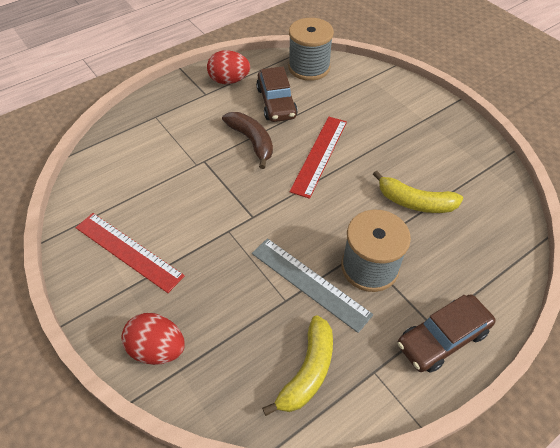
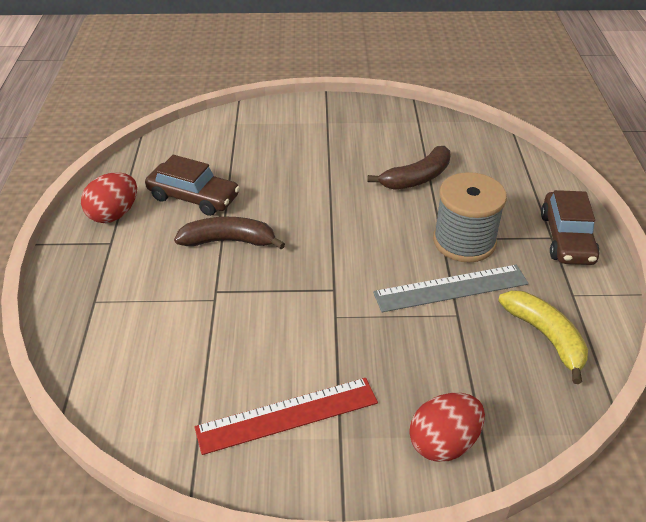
camera: 55 degrees left, 10 degrees down
(309, 67) = (171, 151): grey spool -> none
(319, 155) = (301, 205): red ruler -> none
(415, 202) = (416, 178): yellow banana -> brown banana

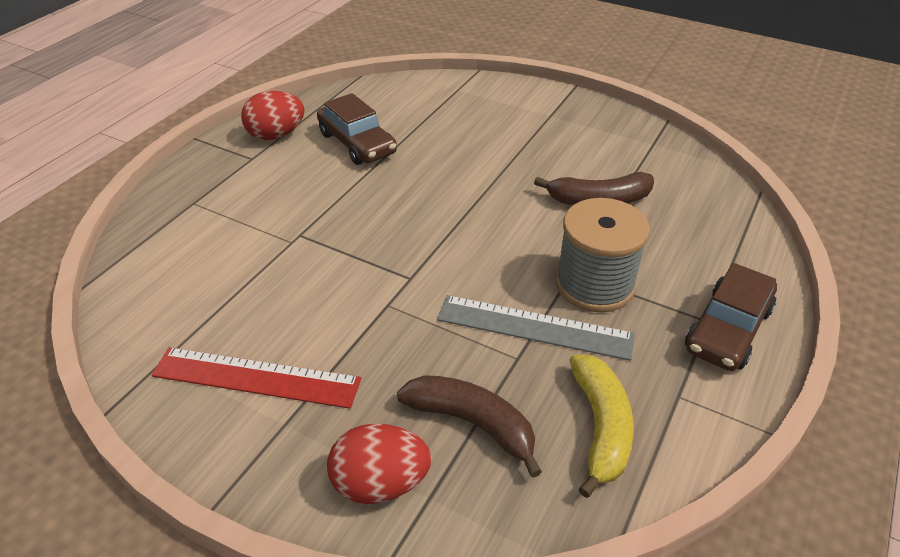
camera: 30 degrees right, 0 degrees up
(229, 241) = (352, 194): brown banana -> brown banana (473, 423)

